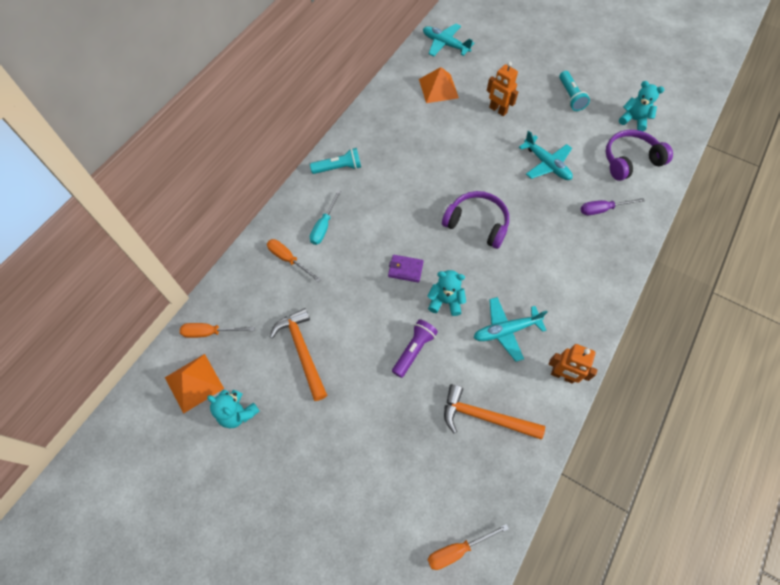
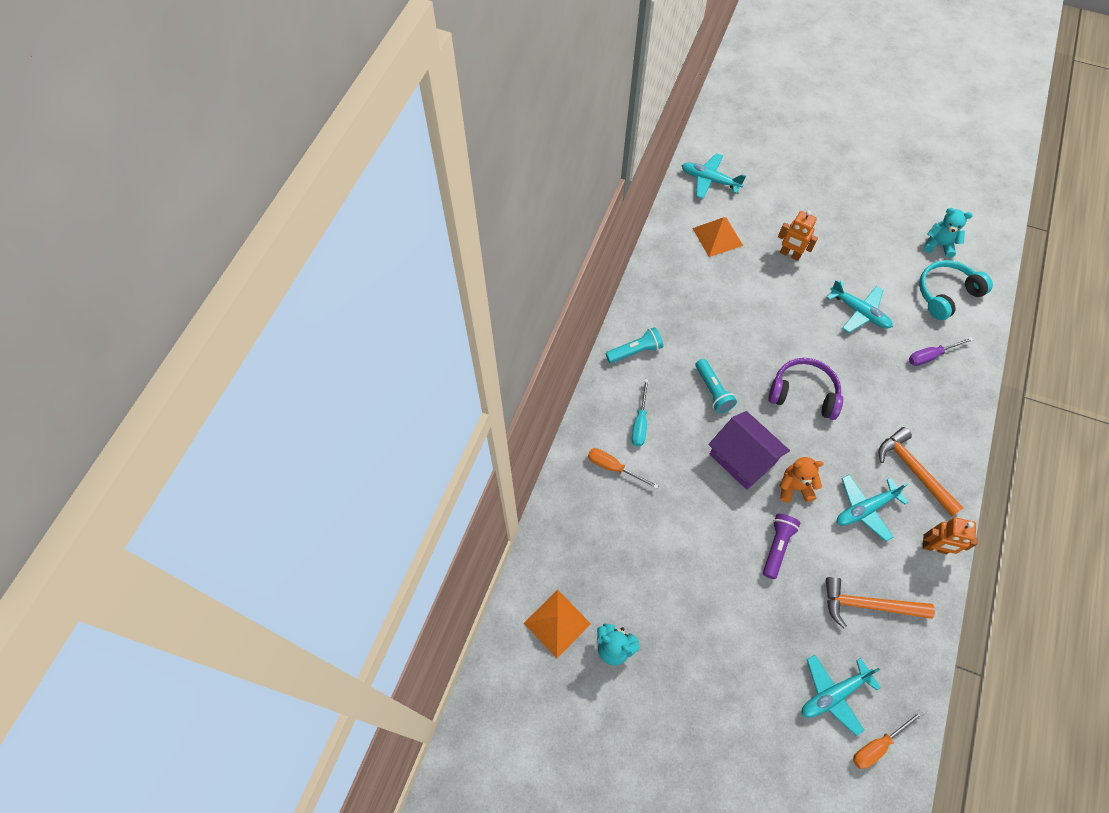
camera: 10 degrees left, 0 degrees up
(210, 332) = (556, 565): orange screwdriver -> none
(302, 351) = (660, 568): orange hammer -> orange hammer (914, 470)
(405, 269) = (742, 458): purple wallet -> purple house
(428, 493) = (833, 694): none -> turquoise plane
(445, 301) = (794, 487): turquoise teddy bear -> orange teddy bear
(570, 96) = (864, 226): turquoise flashlight -> turquoise flashlight (713, 391)
(630, 160) = (946, 294): purple headphones -> turquoise headphones

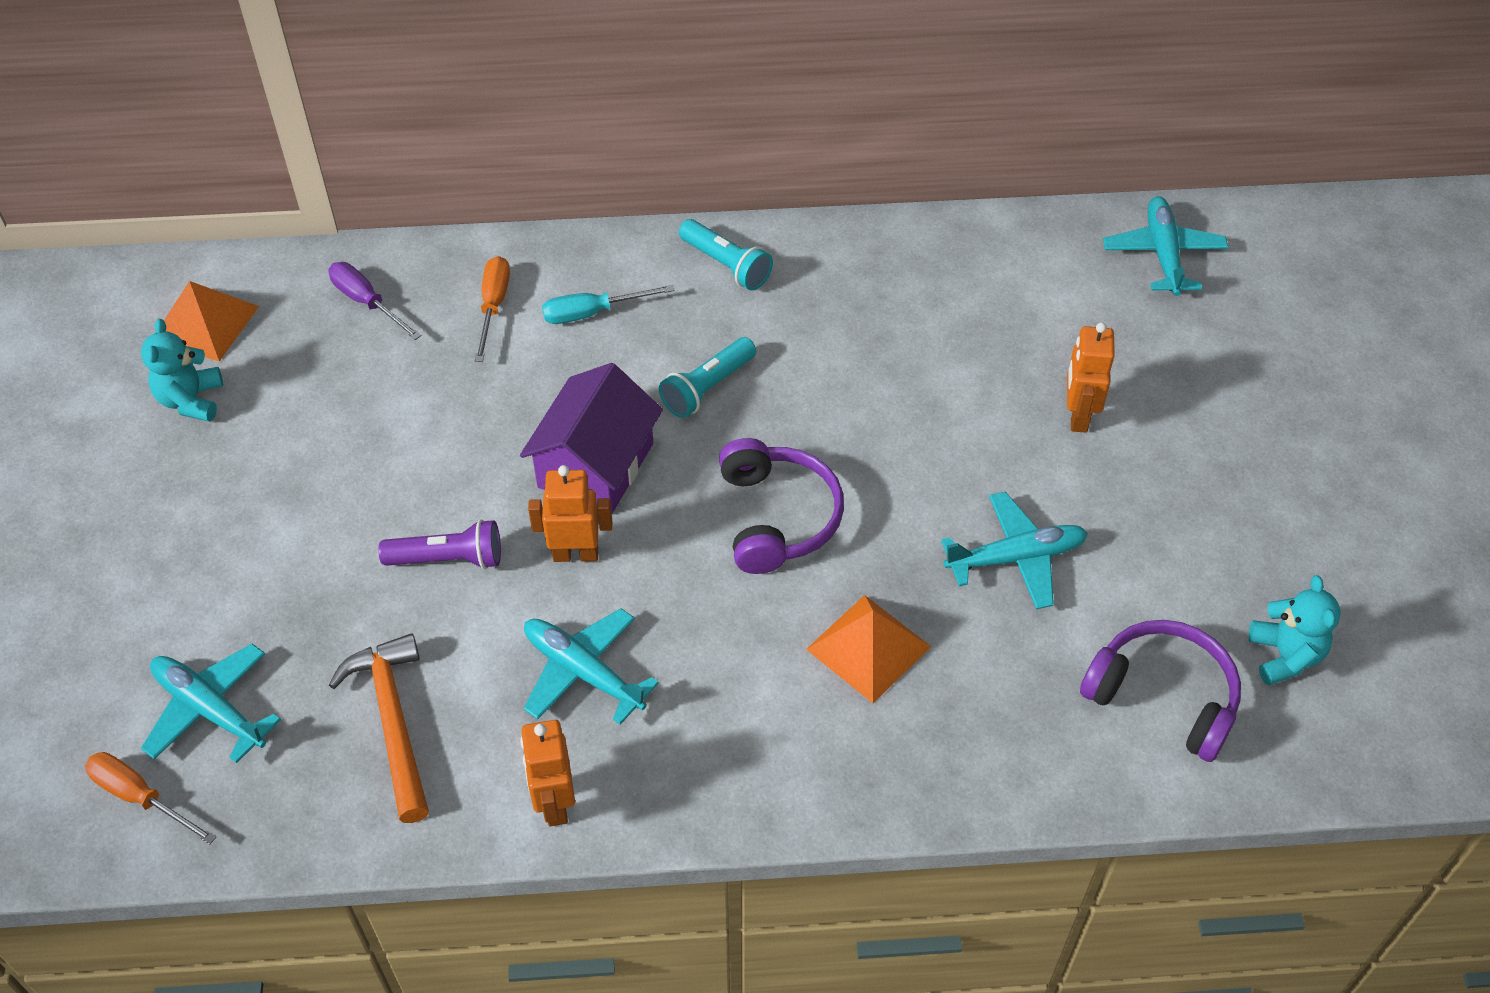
camera: 65 degrees right, 10 degrees down
(717, 236) = (1041, 301): orange pyramid -> orange pyramid (868, 647)
(794, 487) = (575, 554): orange teddy bear -> orange robot
(859, 312) = (1016, 558): turquoise plane -> turquoise plane turned 120 degrees counterclockwise
(914, 470) = (704, 732): orange hammer -> none
(931, 356) = (988, 703): purple screwdriver -> purple screwdriver (367, 302)
(946, 294) = (1163, 697): turquoise headphones -> purple headphones

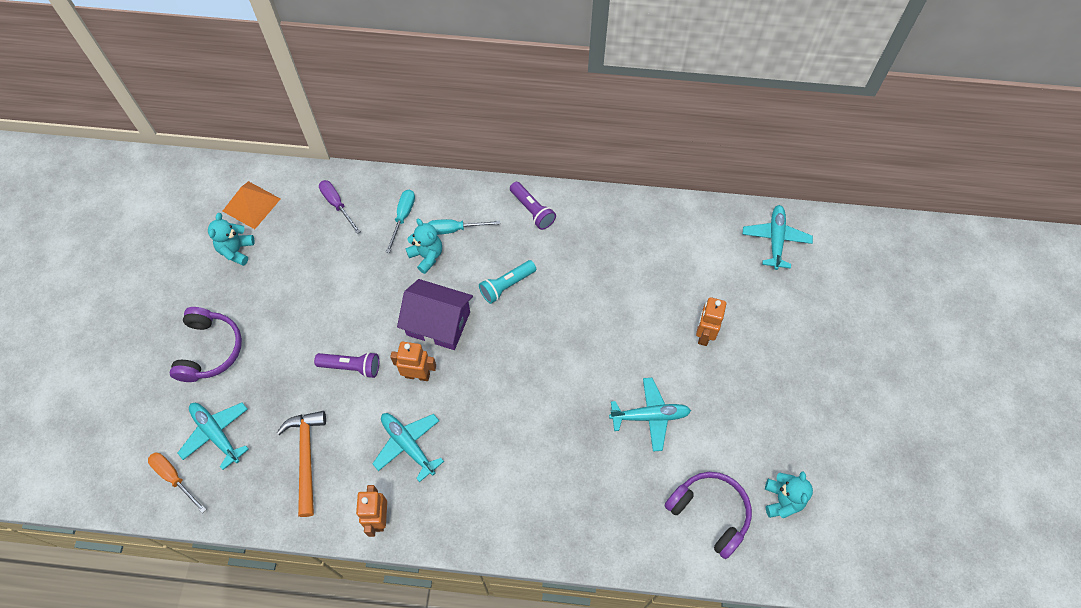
camera: 10 degrees right, 10 degrees up
(493, 306) = (403, 217): orange screwdriver -> turquoise screwdriver
(551, 361) = (426, 256): none -> turquoise teddy bear
(596, 465) = (438, 323): purple house -> purple house turned 75 degrees clockwise
(726, 265) = (532, 210): turquoise flashlight -> purple flashlight
(777, 517) = (527, 370): purple headphones -> purple headphones (210, 350)
(868, 647) = (559, 456): orange pyramid -> none

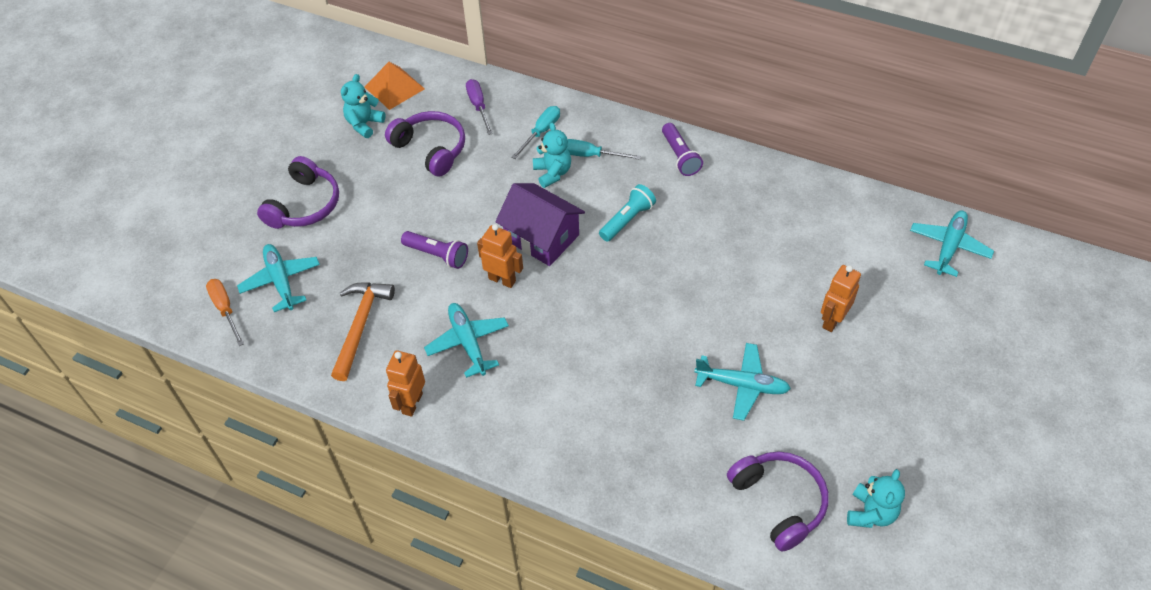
camera: 20 degrees right, 10 degrees down
(308, 260) = (431, 149): none -> purple headphones
(507, 285) = (627, 220): turquoise flashlight -> turquoise flashlight turned 150 degrees clockwise

